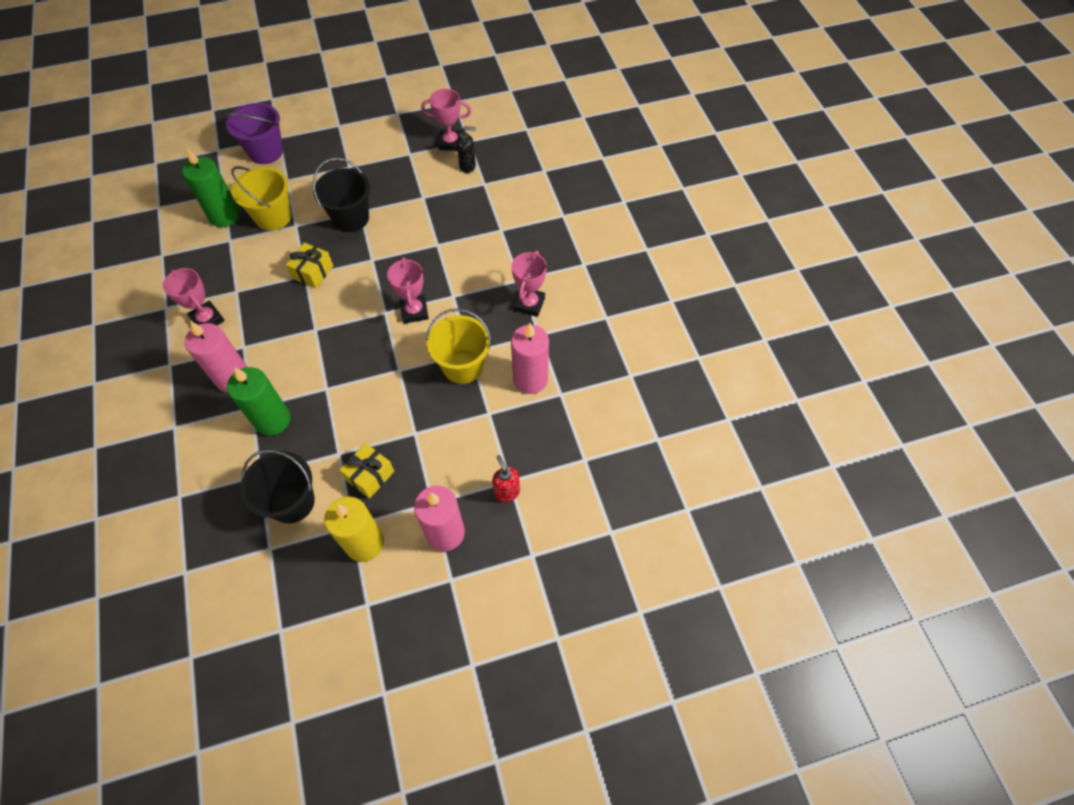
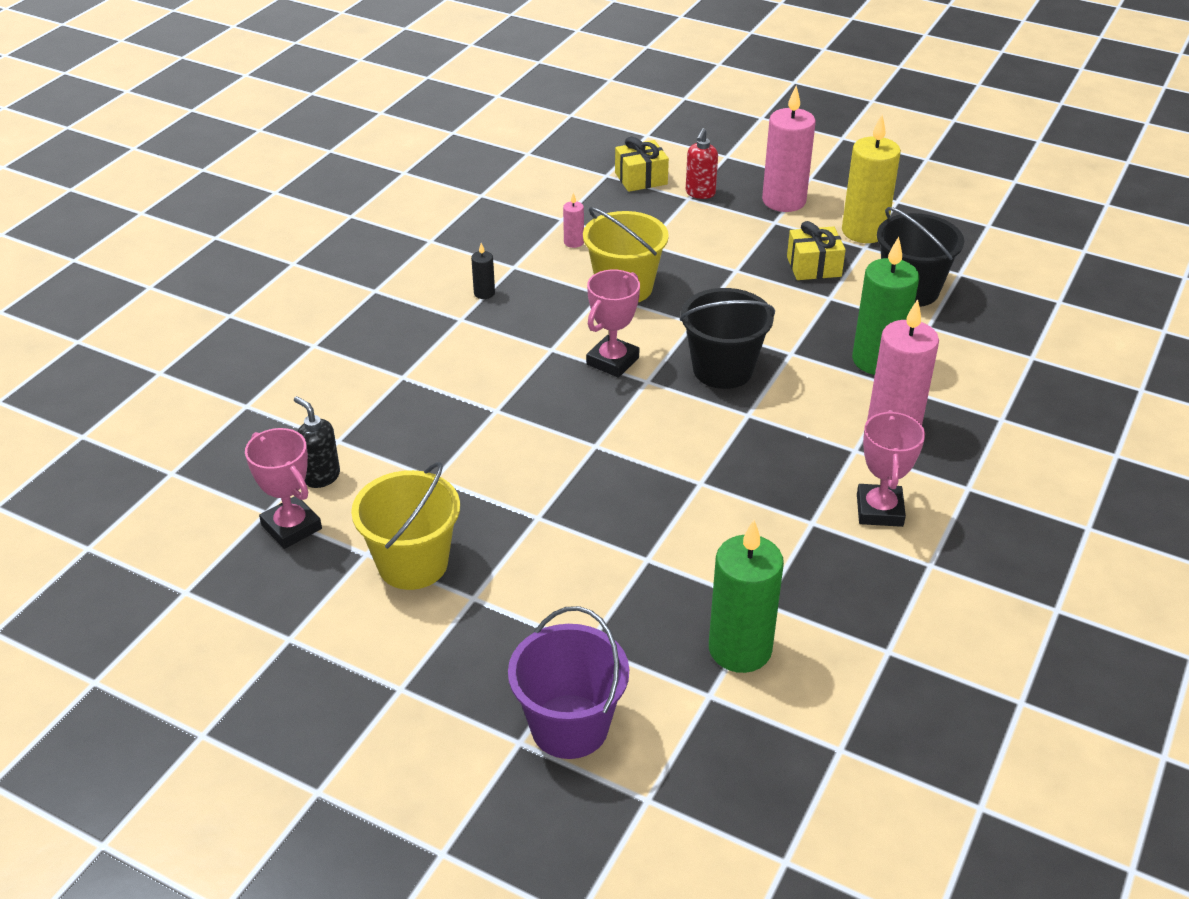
camera: 135 degrees left, 20 degrees down
(273, 217) = (666, 595): yellow bucket -> yellow bucket (412, 564)
(313, 272) = (686, 479): yellow gift -> yellow gift (641, 178)
(351, 218) = (560, 515): black bucket -> black bucket (723, 369)
(529, 304) = (484, 293): pink trophy -> black candle
(530, 379) = (573, 242): pink candle -> pink candle, size x0.44

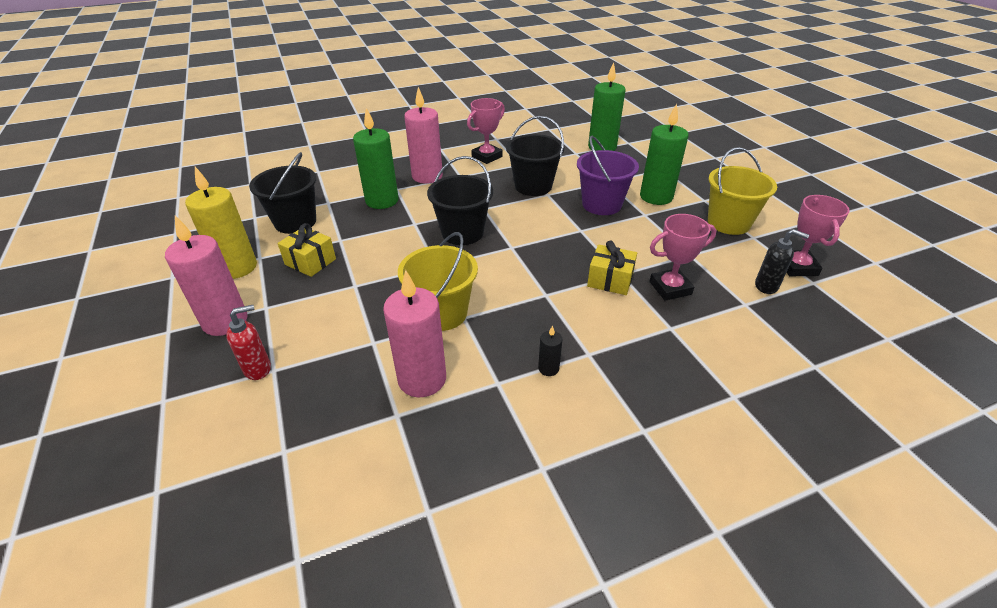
camera: 140 degrees left, 0 degrees up
(321, 477) = (766, 286): black soap dispenser -> black soap dispenser turned 60 degrees counterclockwise
(548, 563) = (656, 197): none -> green candle
(569, 726) = (691, 154): purple bucket -> purple bucket (601, 204)
(573, 242) = (422, 379): pink candle -> pink candle, size x2.27
(612, 361) = (516, 267): pink trophy -> pink trophy (670, 288)
(641, 178) = (267, 422): yellow gift -> yellow gift (610, 280)
(737, 487) = (533, 186): none -> black bucket

